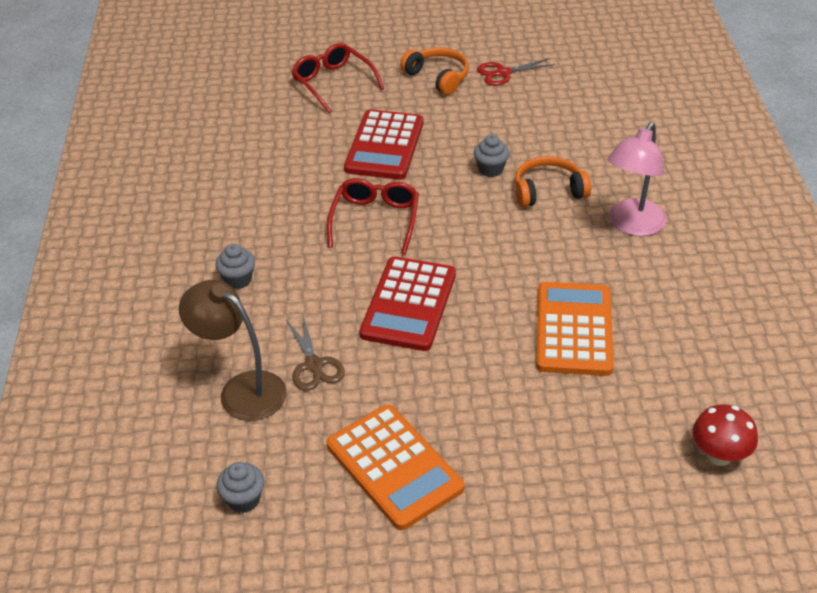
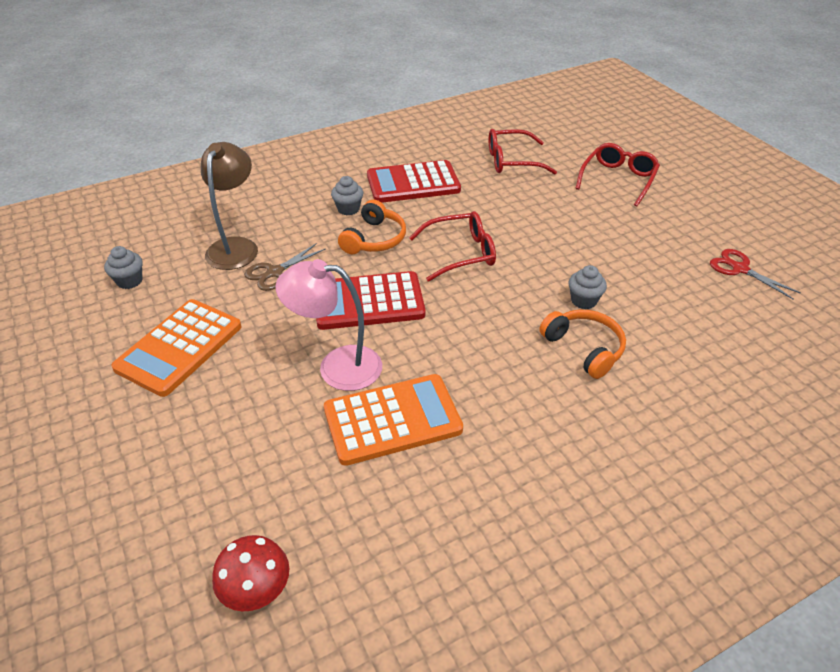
camera: 65 degrees right, 0 degrees up
(245, 135) = (511, 161): none -> red glasses
(384, 146) = (561, 230): red calculator -> red calculator (413, 183)
(437, 77) = (687, 231): orange headphones -> orange headphones (374, 239)
(632, 225) = (580, 428): pink lamp -> pink lamp (337, 366)

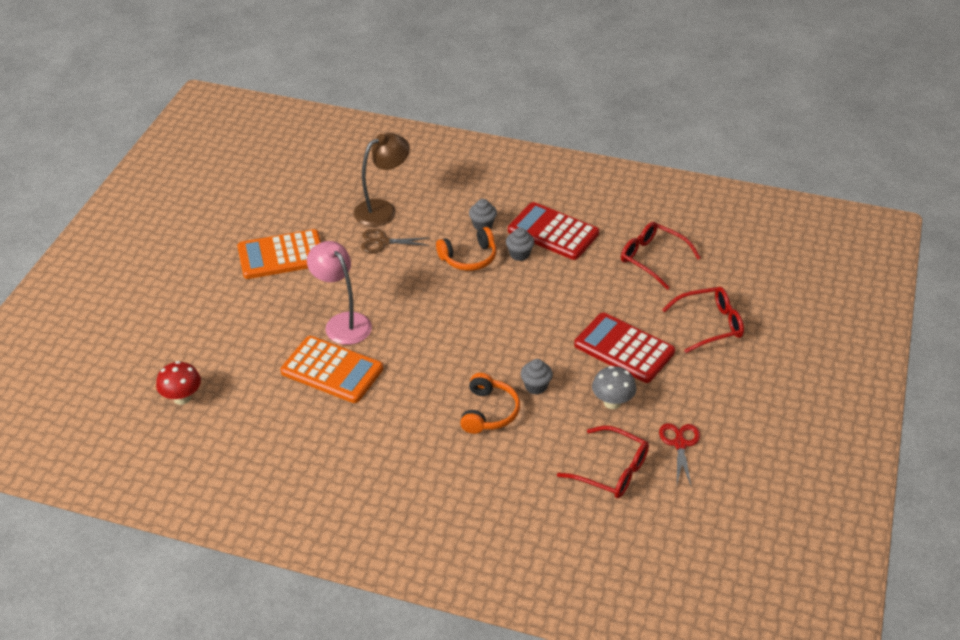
camera: 45 degrees right, 0 degrees up
(129, 281) = (302, 196): grey cupcake -> grey cupcake (519, 254)
(368, 302) = (409, 297): red calculator -> red calculator (624, 348)
(461, 253) = (508, 303): red glasses -> red glasses (612, 471)
(652, 273) = (612, 402): none -> grey mushroom

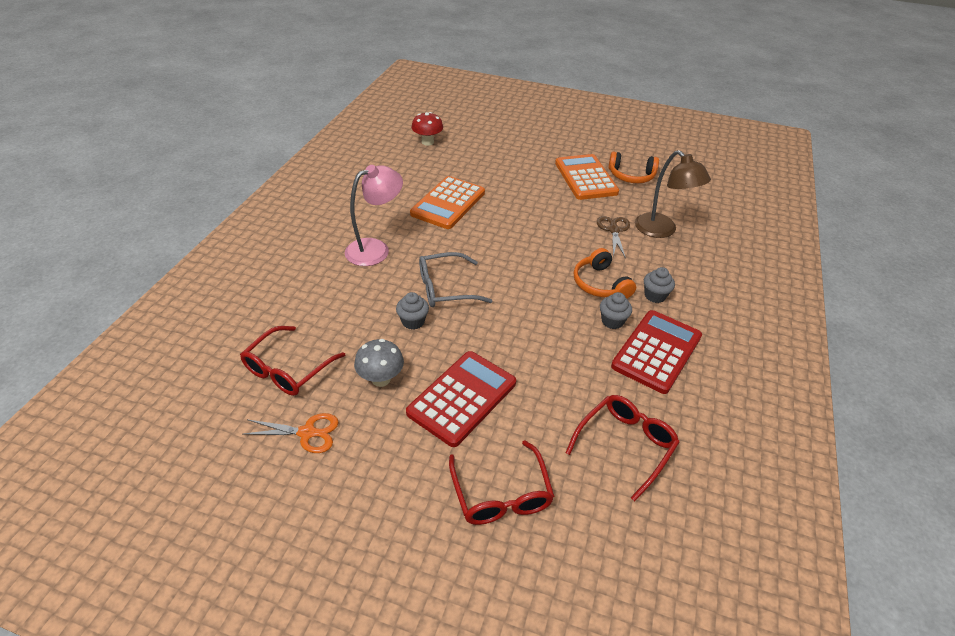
camera: 90 degrees right, 0 degrees up
(342, 322) = (504, 208): pink lamp -> pink lamp (375, 249)
(484, 366) = (445, 288): none -> grey glasses
(488, 412) = (385, 288): orange headphones -> orange headphones (631, 176)
(680, 444) = (307, 433): red scissors -> orange scissors

